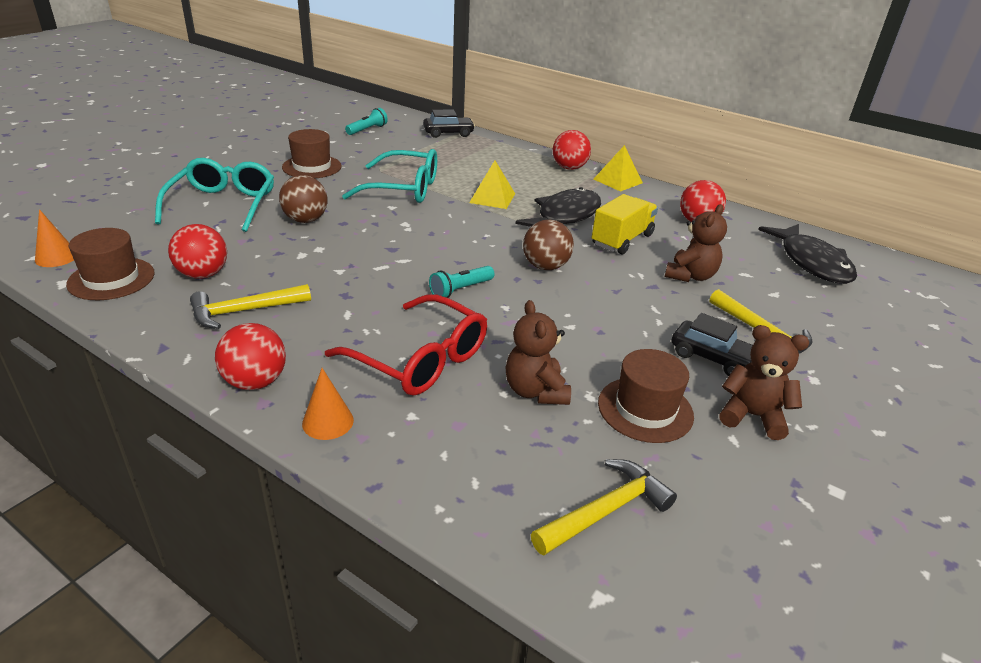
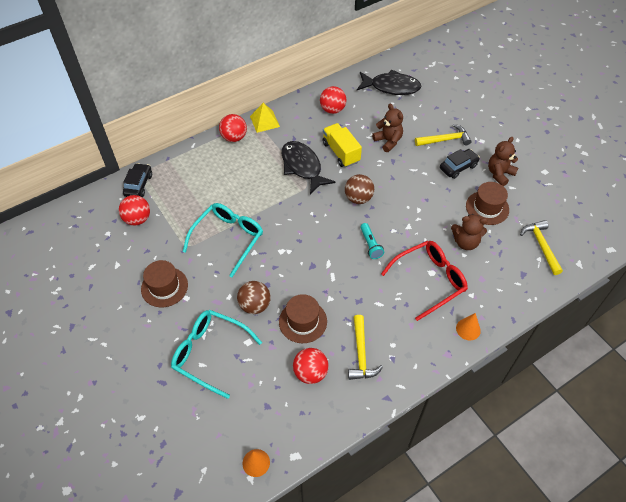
camera: 65 degrees left, 20 degrees up
(111, 279) = (299, 426): brown hat -> brown hat (303, 321)
(255, 382) = (430, 355): red ball -> red ball (137, 219)
(367, 130) = (104, 235): turquoise flashlight -> none
(492, 198) = (263, 194): yellow pyramid -> none

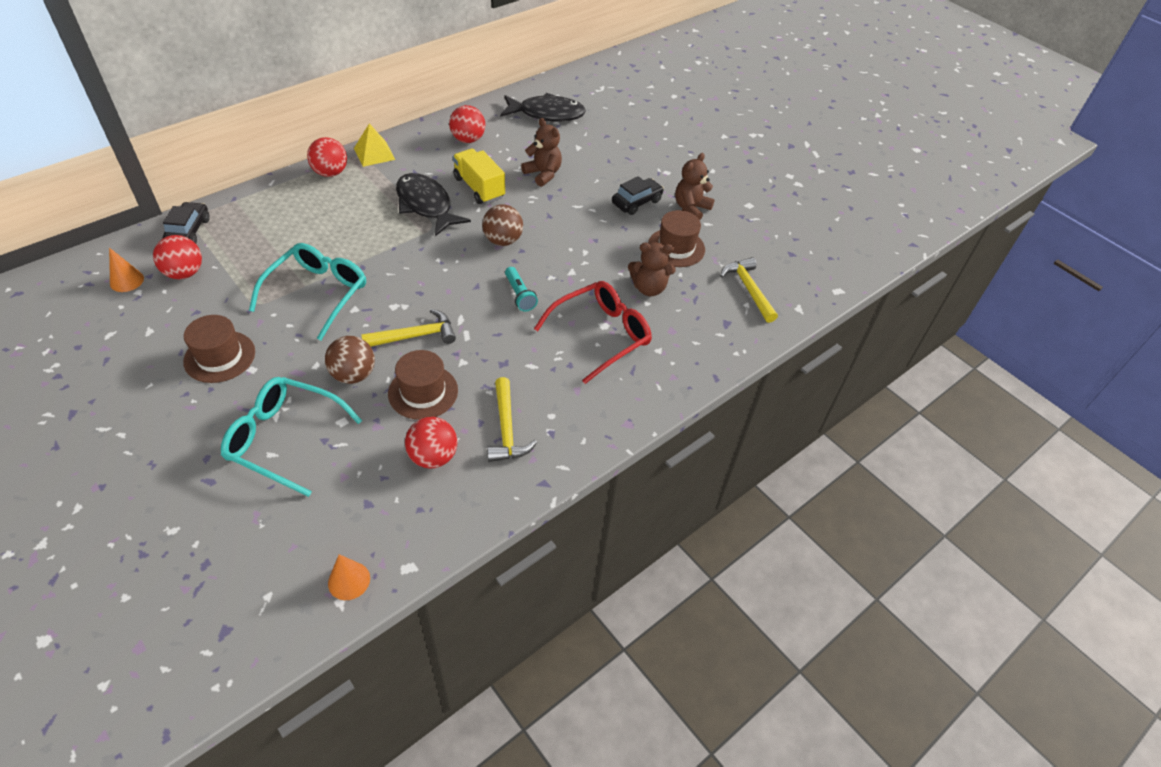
camera: 10 degrees left, 5 degrees down
(445, 140) = (618, 172): yellow hammer -> yellow hammer (415, 336)
(468, 329) = (655, 391): orange cone -> orange cone (127, 281)

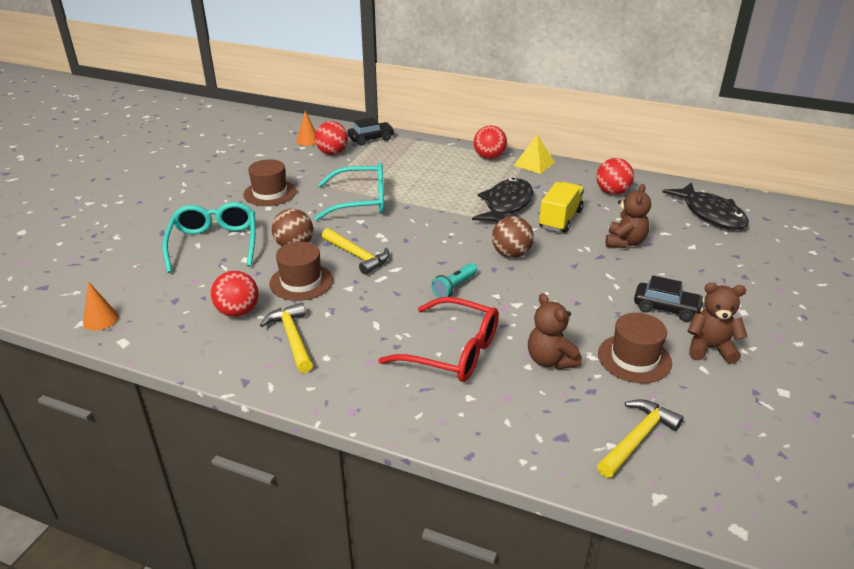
camera: 65 degrees right, 15 degrees down
(506, 429) = (292, 338): yellow hammer -> yellow hammer turned 105 degrees clockwise

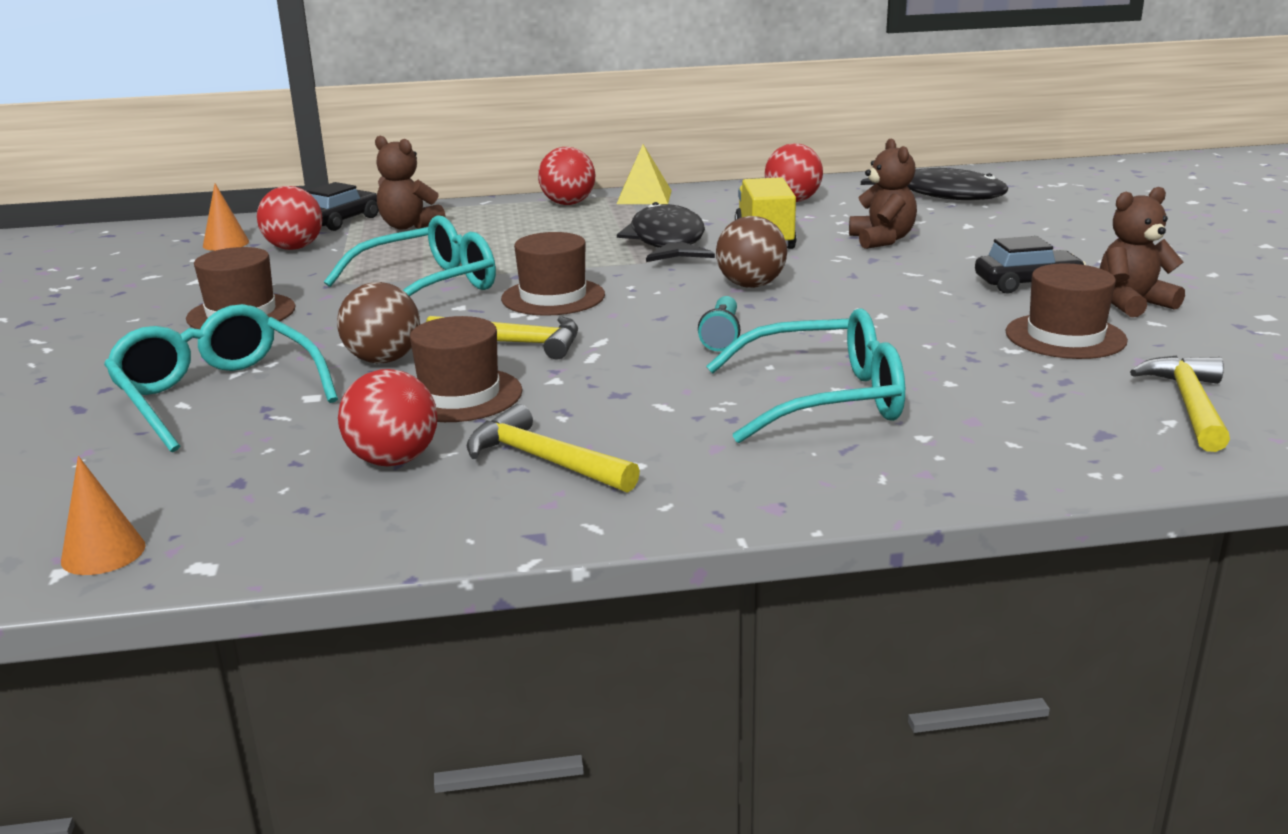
camera: 30 degrees left, 10 degrees down
(407, 229) = (553, 297): none -> brown hat
(452, 351) = (824, 399): red glasses -> turquoise glasses
(550, 360) = (968, 368): brown teddy bear -> brown teddy bear (409, 226)

